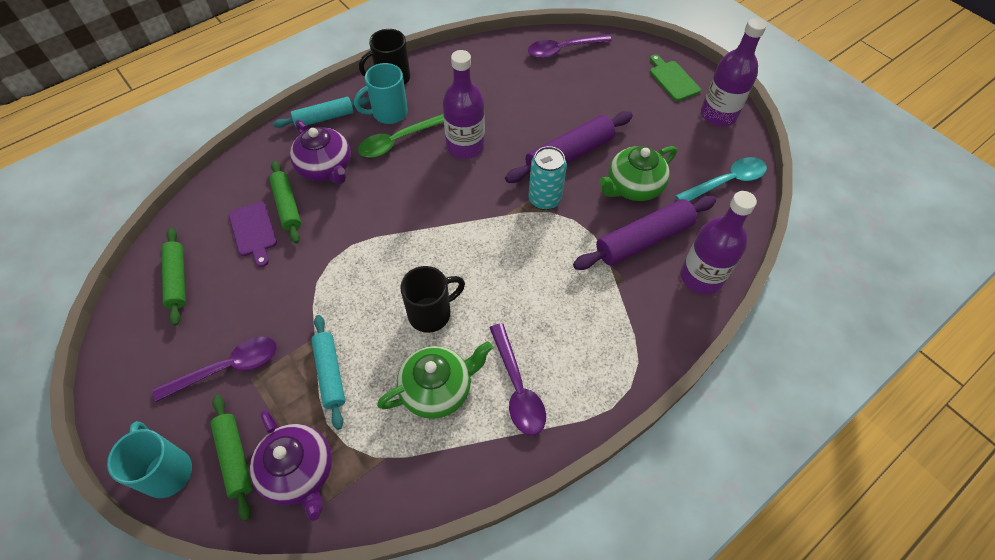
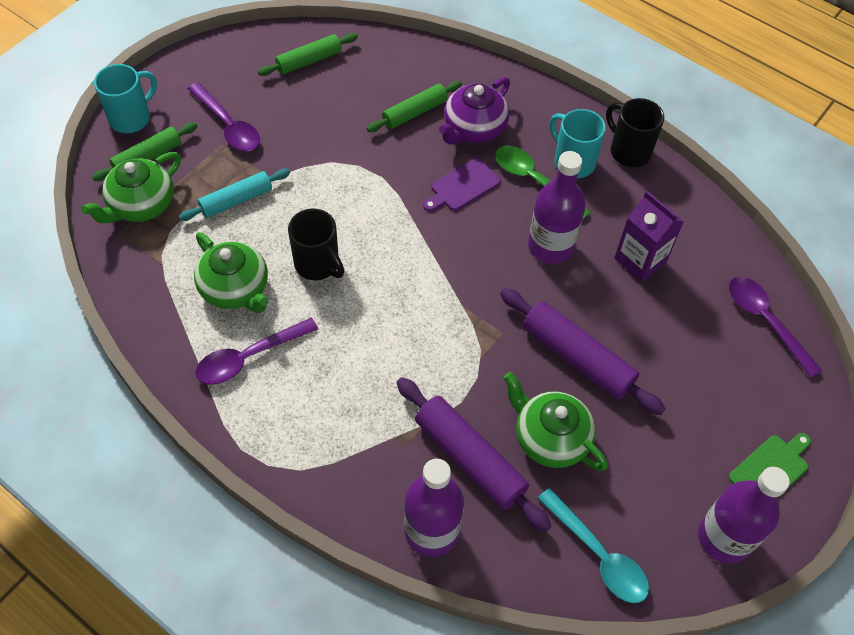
camera: 75 degrees right, 0 degrees up
(253, 231) = (376, 96): purple cutting board -> purple cutting board (463, 186)
(299, 472) = (141, 205): purple teapot -> green teapot
(324, 118) = (542, 107): turquoise rolling pin -> none
(494, 98) = (640, 260): none -> purple carton
(544, 199) = (498, 342): turquoise can -> none

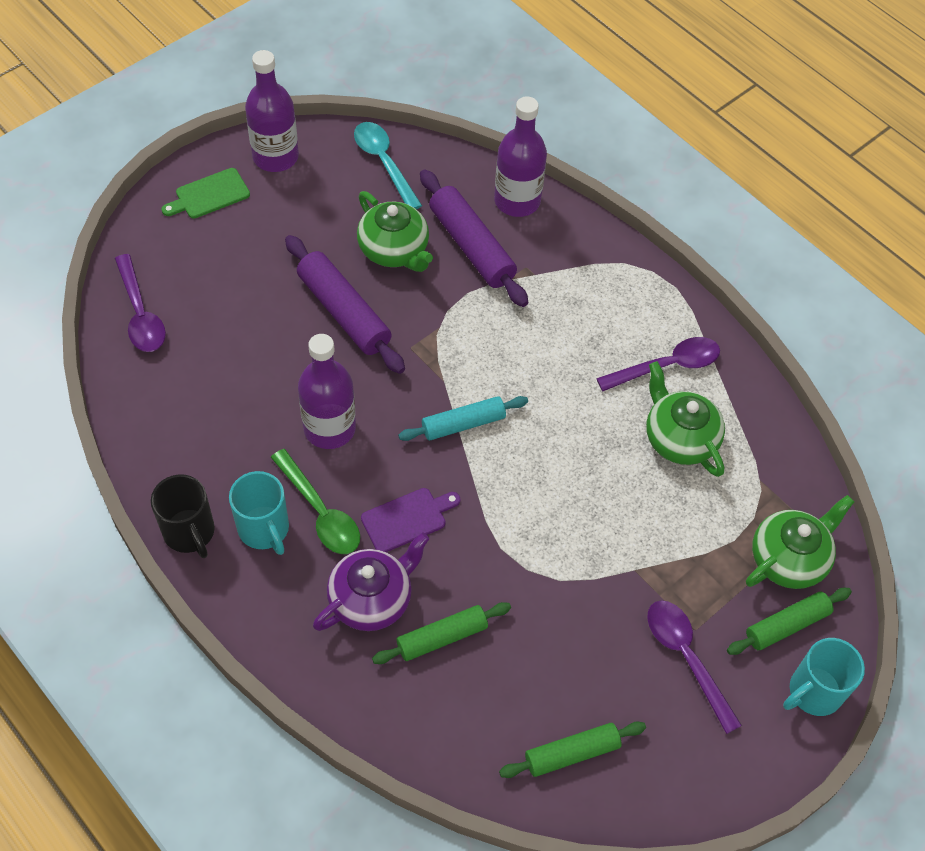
camera: 170 degrees left, 0 degrees up
(236, 200) = (677, 545): turquoise rolling pin -> turquoise rolling pin (463, 424)
(318, 264) = (589, 450): black mug -> none
(640, 260) = (238, 397): purple carton -> none

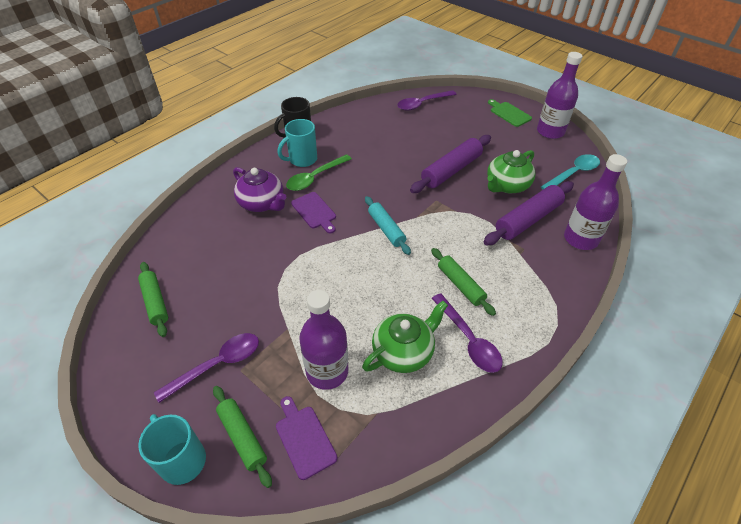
camera: 85 degrees right, 10 degrees down
(329, 428) = (369, 174): purple bottle -> purple bottle (327, 371)
(442, 637) = (237, 234): green rolling pin -> green rolling pin (460, 285)
(789, 558) = (304, 438): green teapot -> purple cutting board

